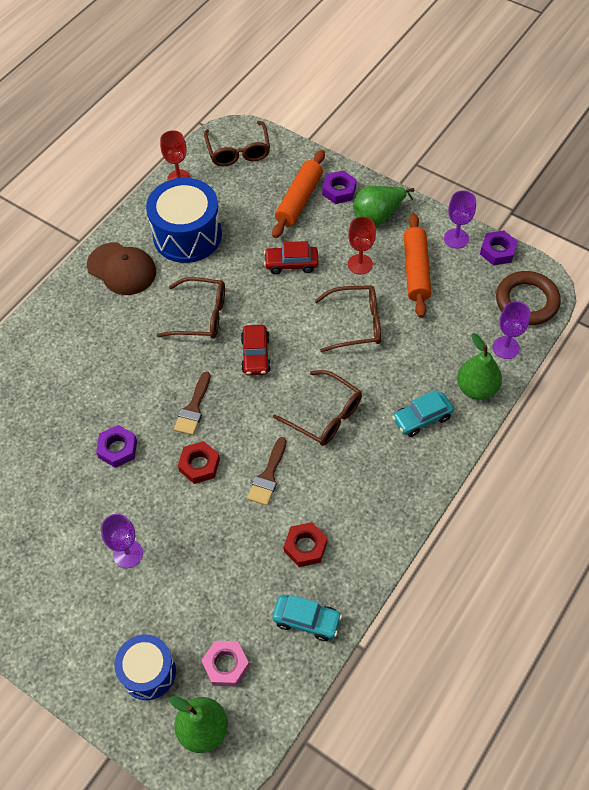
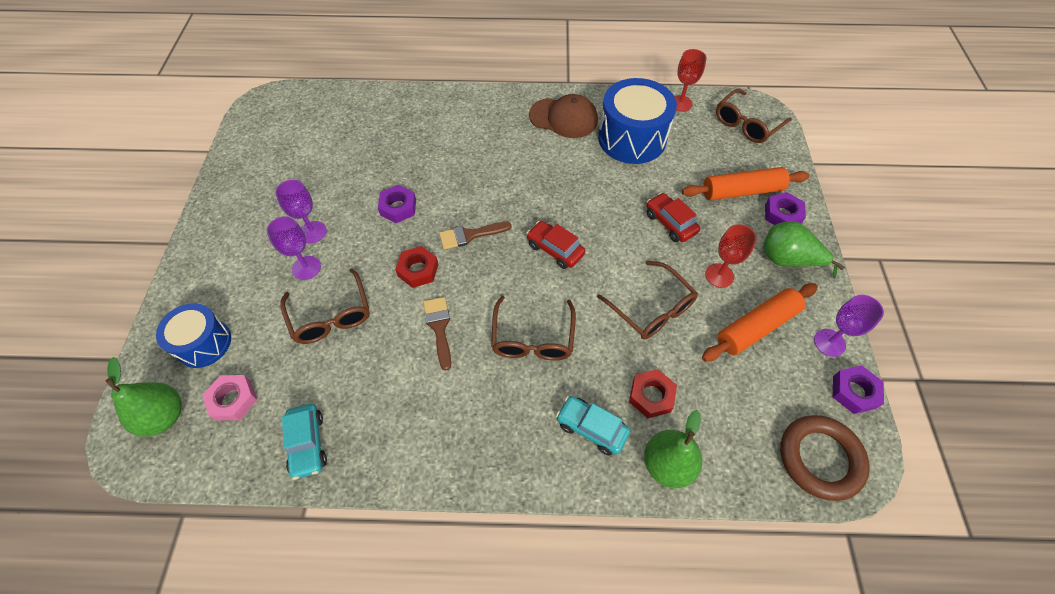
camera: 55 degrees right, 0 degrees up
(122, 269) = (564, 118): brown cap -> brown cap turned 75 degrees counterclockwise
(201, 315) = (563, 190): brown glasses -> brown glasses (331, 316)
(256, 355) = (555, 249): red car -> red car turned 75 degrees clockwise
(268, 476) = (439, 327): brown brush -> brown brush turned 90 degrees clockwise
(305, 547) = (384, 399): red nut -> red nut (651, 396)
(506, 347) = (742, 468): purple goblet -> purple goblet (312, 232)

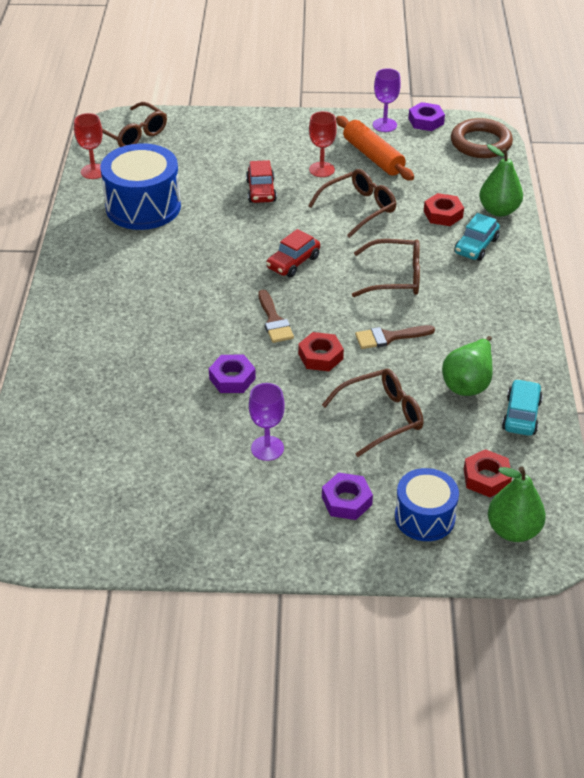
camera: 90 degrees left, 15 degrees down
(233, 400) = (486, 478): pink nut -> red nut
(306, 268) = (319, 446): purple goblet -> none
(308, 444) = (521, 415): turquoise car -> turquoise car turned 60 degrees counterclockwise
(564, 118) = (102, 253): brown cap -> none
(670, 223) = (261, 191): red car -> red car turned 60 degrees counterclockwise
(742, 191) = (224, 147): orange rolling pin -> none
(782, 214) = (253, 129): purple nut -> purple nut (346, 501)
(787, 260) = (304, 133): green pear -> green pear (468, 383)

